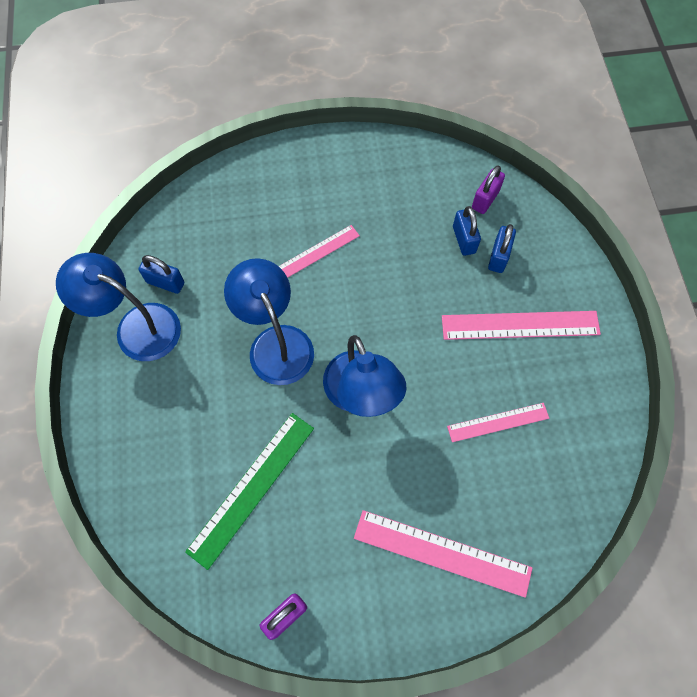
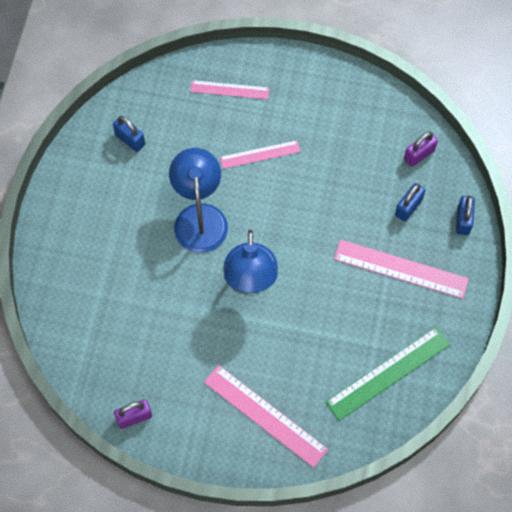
camera: 20 degrees right, 0 degrees up
(136, 326) = (96, 168): blue lamp -> none
(251, 488) = (142, 320): green ruler -> green ruler (388, 373)
(464, 240) = (385, 183): blue padlock -> blue padlock (463, 220)
(498, 422) = (349, 337): pink ruler -> pink ruler (229, 90)

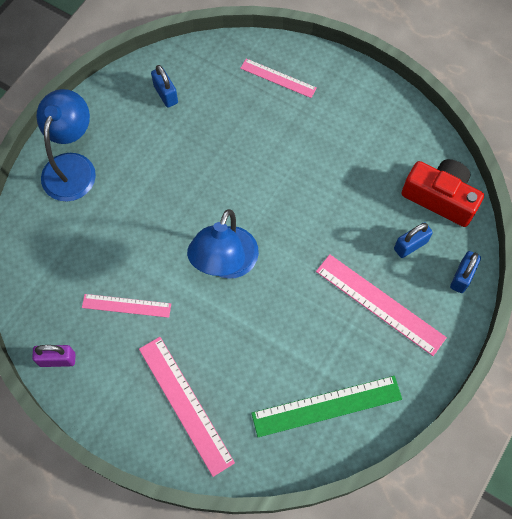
camera: 20 degrees right, 0 degrees up
(199, 217) = (201, 187): blue lamp -> blue lamp (72, 166)
(260, 154) = (283, 147): pink ruler -> pink ruler (126, 305)
(419, 155) = (440, 198): purple padlock -> red camera

